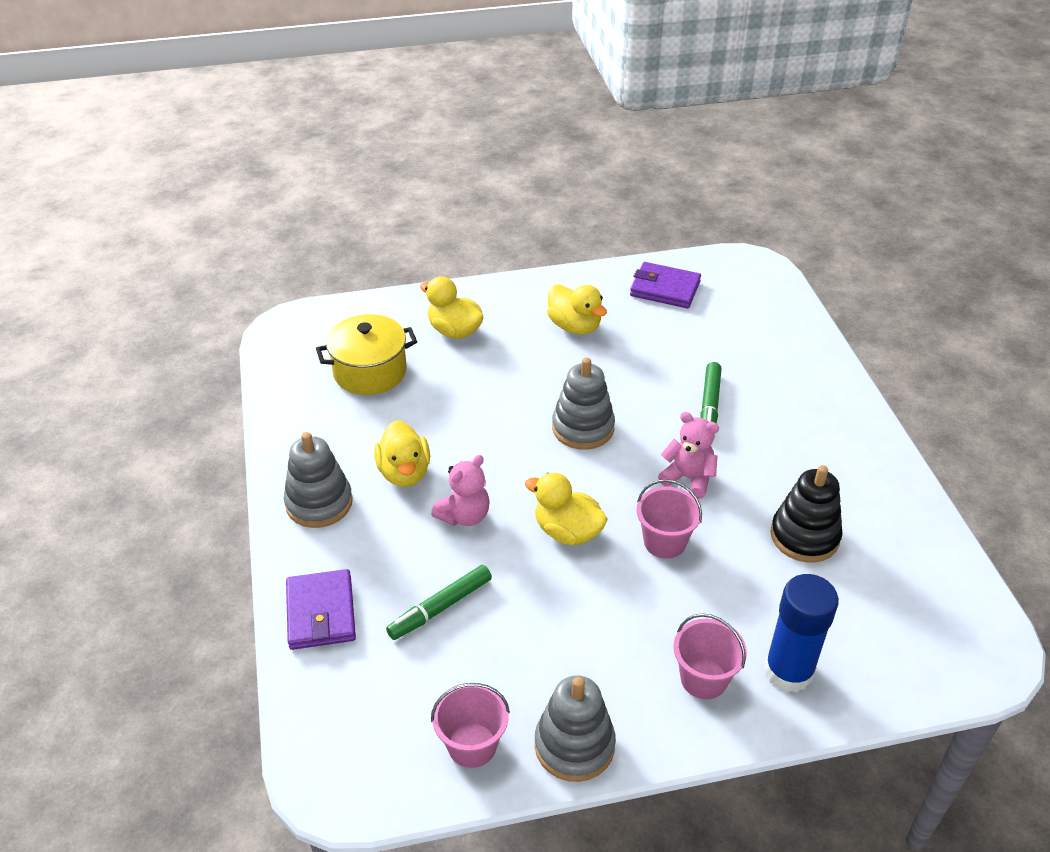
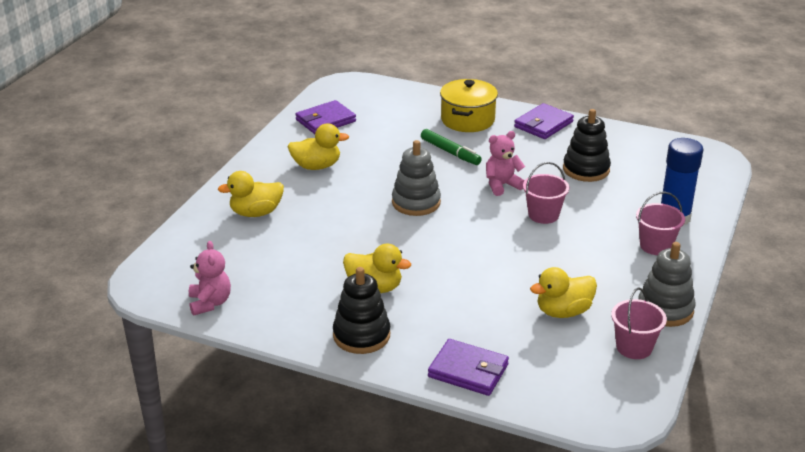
camera: 55 degrees left, 10 degrees down
(319, 503) = (361, 335): grey stacking toy -> black stacking toy
(370, 371) = (251, 264): yellow pot -> yellow pot (467, 120)
(440, 607) = (513, 318): green marker -> none
(464, 516) = (443, 278): pink teddy bear -> pink teddy bear (210, 303)
(567, 531) = (499, 245): yellow duck -> yellow duck (563, 312)
(862, 452) = (543, 124): none -> purple wallet

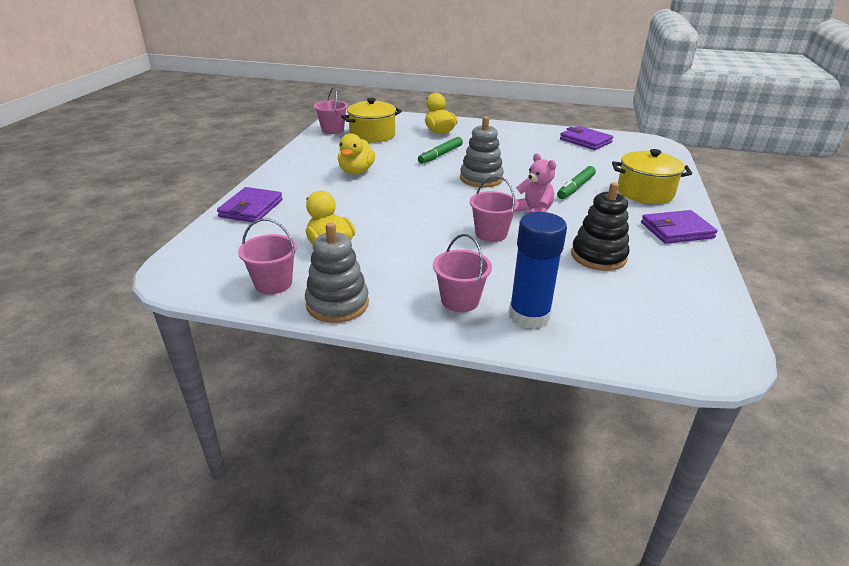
camera: 80 degrees right, 0 degrees up
(210, 303) = (332, 130): pink teddy bear -> pink bucket
(246, 268) = (372, 135): none -> yellow pot
(316, 166) = (513, 143): yellow duck -> none
(339, 221) = (440, 155): none -> green marker
(361, 335) = (297, 171): black stacking toy -> none
(543, 124) = (676, 230): purple wallet -> purple wallet turned 45 degrees counterclockwise

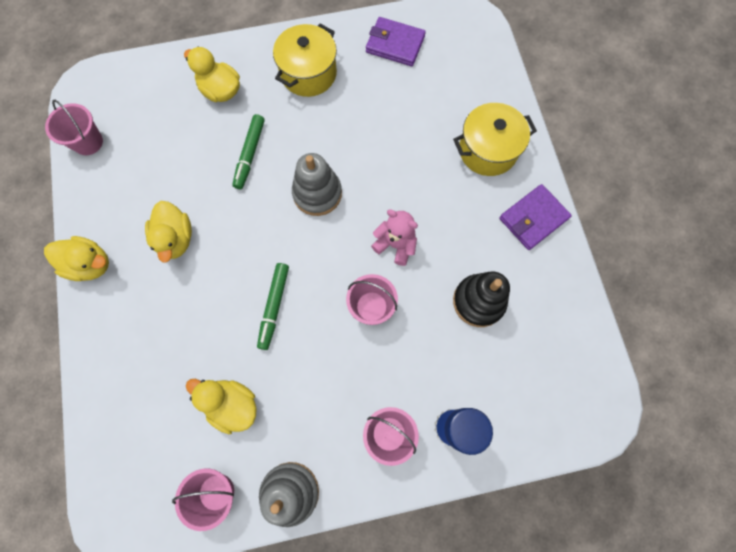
camera: 25 degrees left, 40 degrees up
(251, 208) = (109, 374): purple wallet -> none
(287, 167) = (90, 264): none -> yellow duck
(372, 135) = (145, 135): yellow pot -> yellow pot (308, 73)
(575, 188) = (419, 170): green marker -> green marker (274, 307)

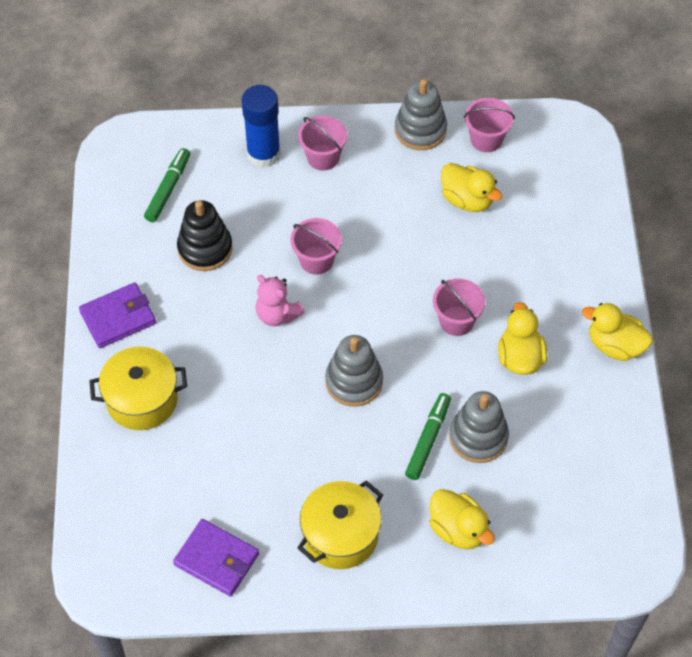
camera: 170 degrees left, 15 degrees down
(88, 142) = (628, 487): pink bucket -> pink bucket (456, 321)
(209, 163) = (478, 437): none -> grey stacking toy
(274, 307) = (418, 275): green marker -> green marker (168, 189)

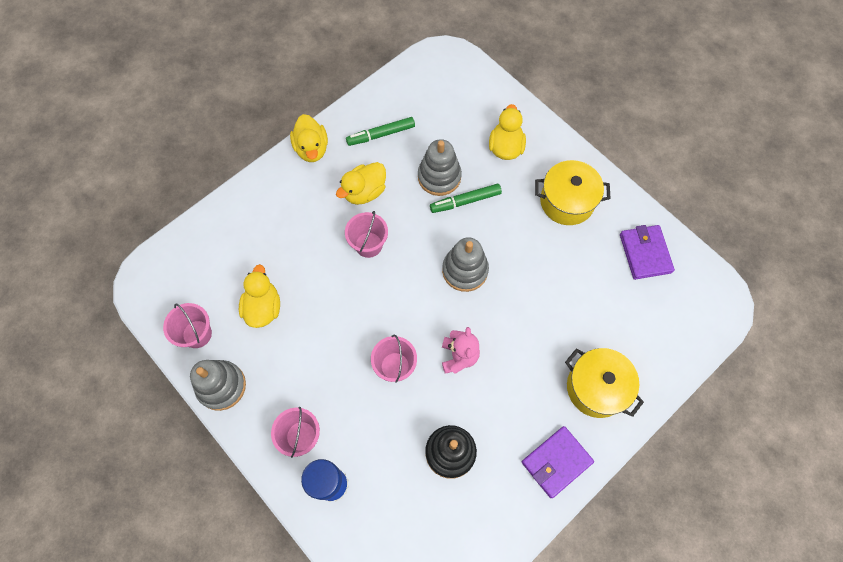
camera: 130 degrees left, 10 degrees up
(118, 317) = (556, 462): purple wallet -> purple wallet turned 60 degrees counterclockwise
(168, 189) = (423, 529): green marker -> green marker (381, 134)

